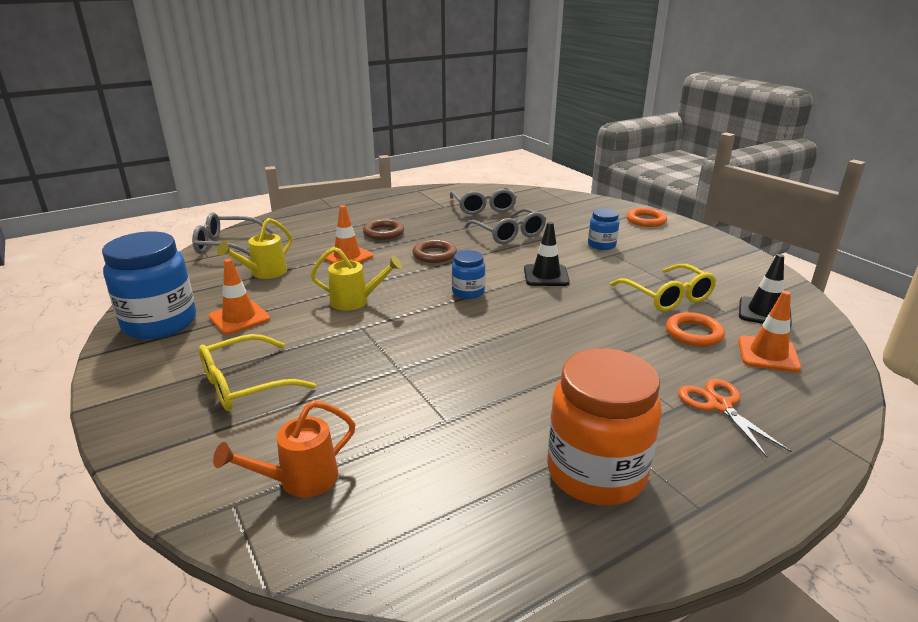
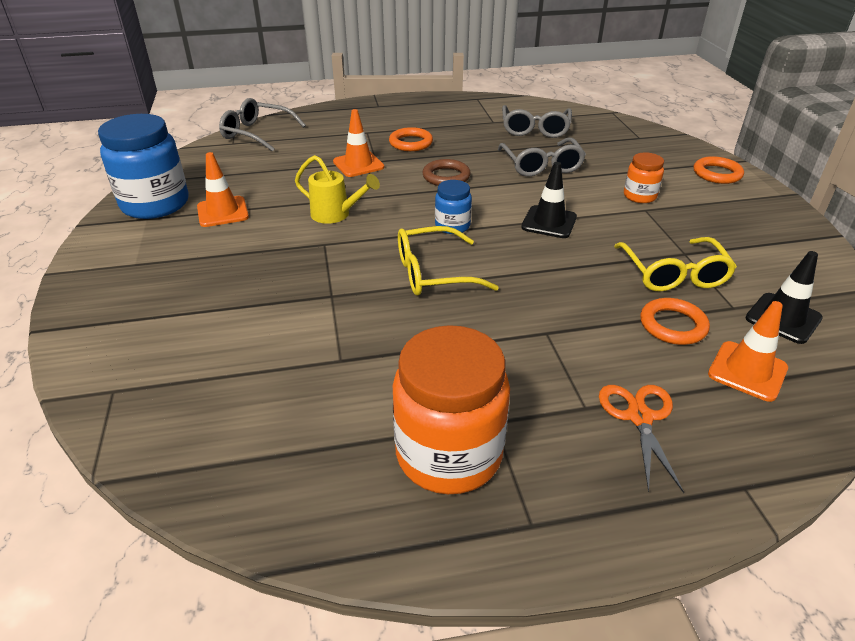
camera: 20 degrees right, 10 degrees up
(245, 384) = (188, 279): yellow glasses -> yellow glasses (433, 273)
(264, 273) = (272, 169): yellow watering can -> none
(300, 480) = (177, 384): orange watering can -> none
(383, 232) = (411, 143): brown ring -> orange ring
(601, 245) = (639, 196): blue jar -> orange jar

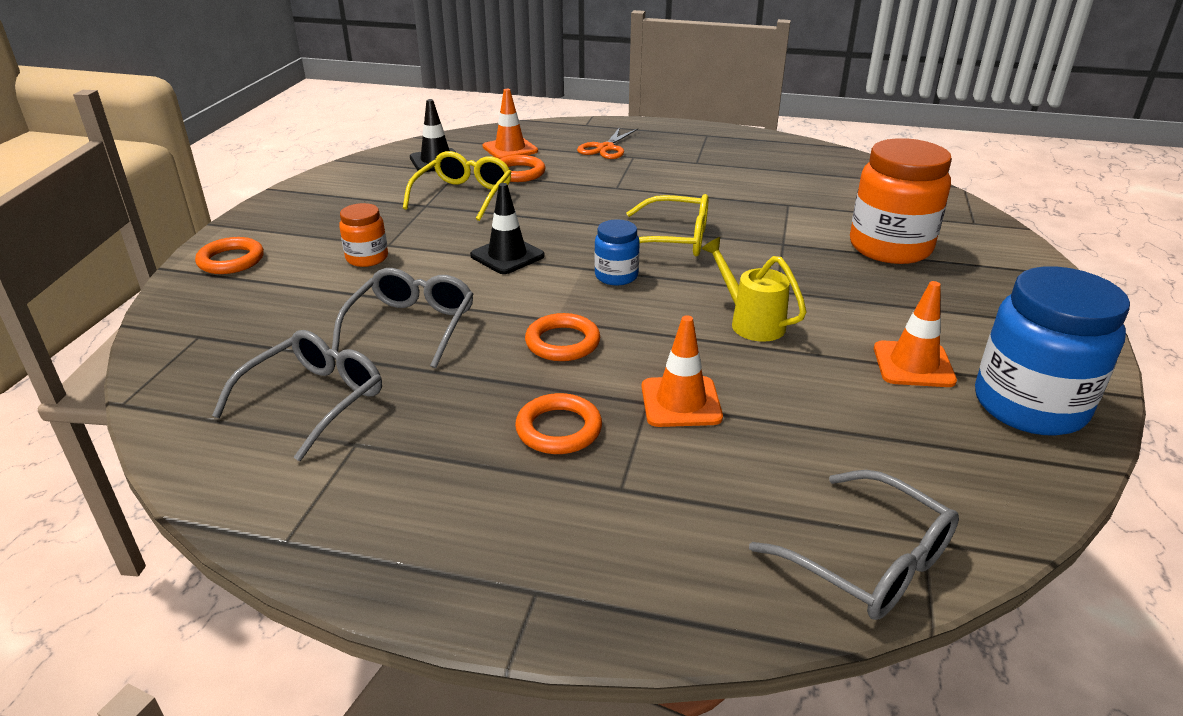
camera: 155 degrees left, 5 degrees down
(446, 176) = (562, 342): brown ring -> orange ring
(448, 454) = (734, 158): orange jar -> orange jar (890, 247)

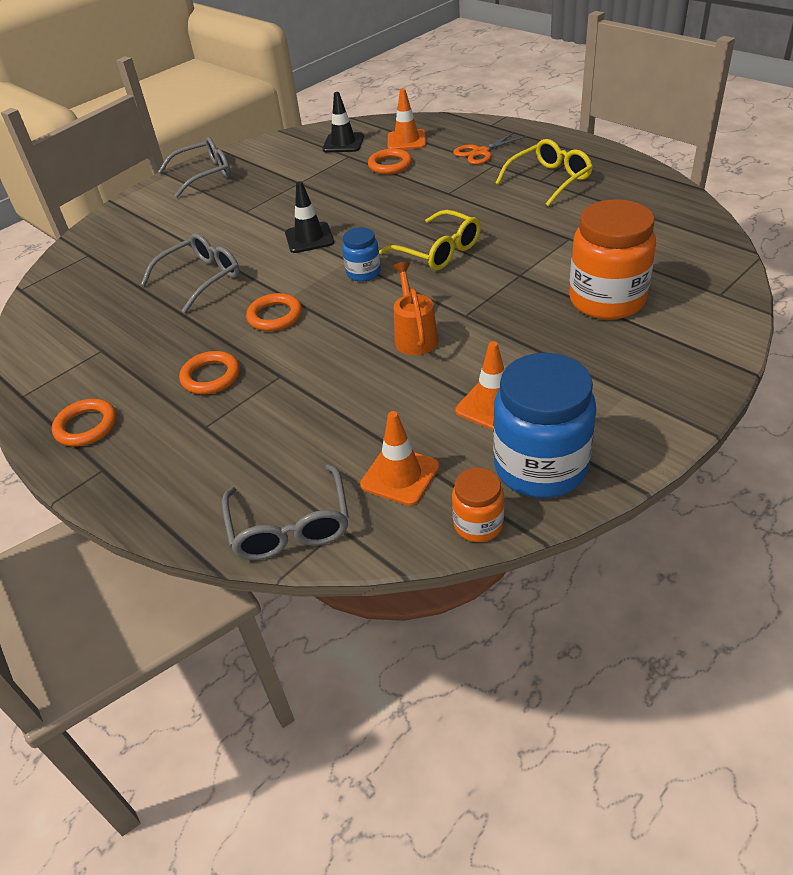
camera: 35 degrees right, 10 degrees up
(231, 260) = (148, 203): orange ring -> orange ring (86, 426)
(314, 400) = (106, 315): grey glasses -> grey glasses (204, 175)
(367, 258) = (223, 219): orange jar -> orange jar (478, 524)
(463, 195) = (331, 179): yellow glasses -> yellow glasses (549, 180)
(681, 402) = (300, 382): orange traffic cone -> orange traffic cone (400, 475)
(751, 322) = (415, 336): yellow watering can -> orange watering can

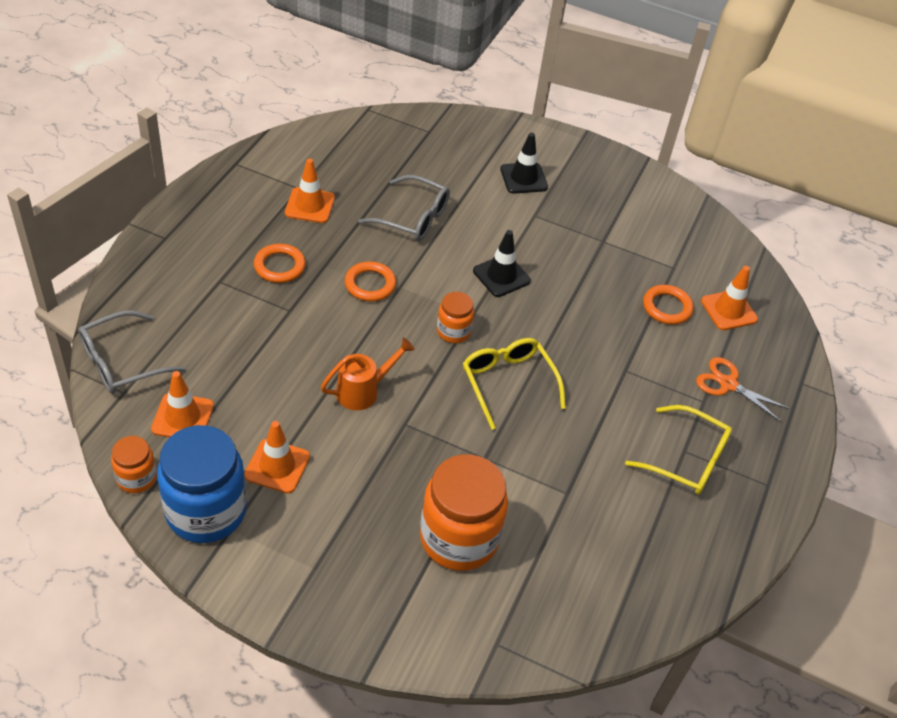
camera: 60 degrees right, 5 degrees up
(86, 426) = (208, 212): orange ring -> none
(134, 345) = (310, 205): none -> orange traffic cone
(204, 175) = (591, 164): grey glasses -> none
(343, 143) = (700, 256): black traffic cone -> black traffic cone (523, 178)
(363, 273) = (453, 331): blue jar -> orange jar
(438, 251) = (508, 383): yellow glasses -> yellow glasses turned 135 degrees clockwise

